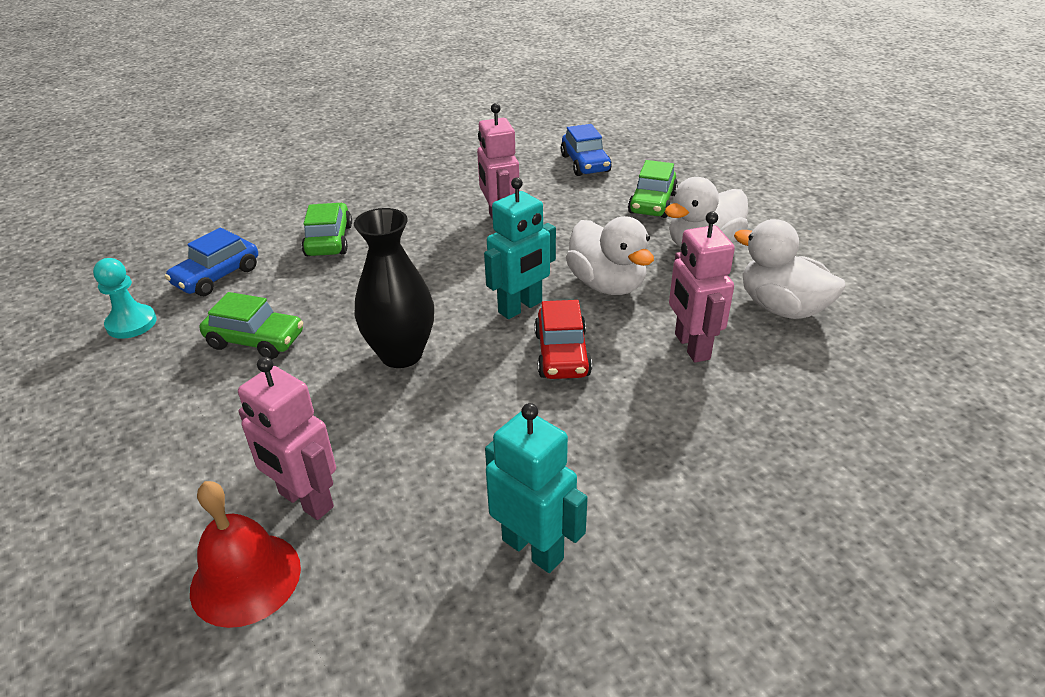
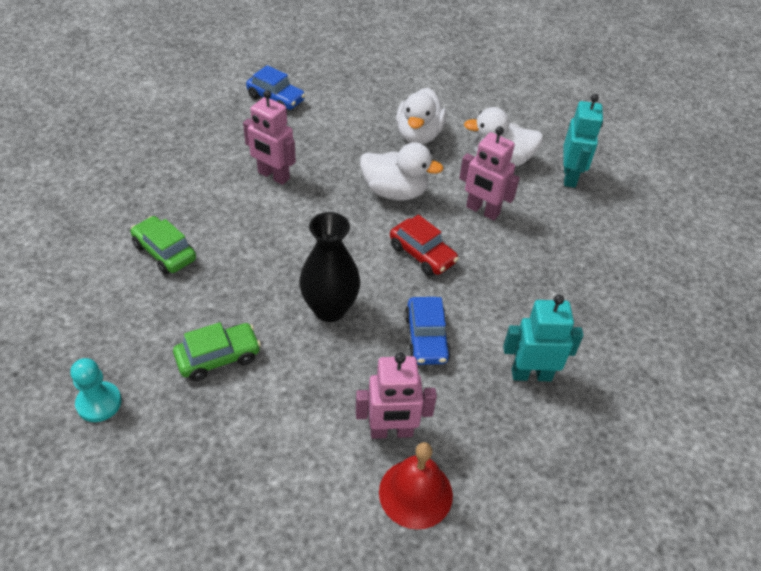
camera: 45 degrees left, 10 degrees up
(217, 276) = (114, 328): blue car -> blue car (426, 338)
(520, 307) = (363, 235): turquoise robot -> turquoise robot (570, 177)
(652, 203) = (356, 115): green car -> none

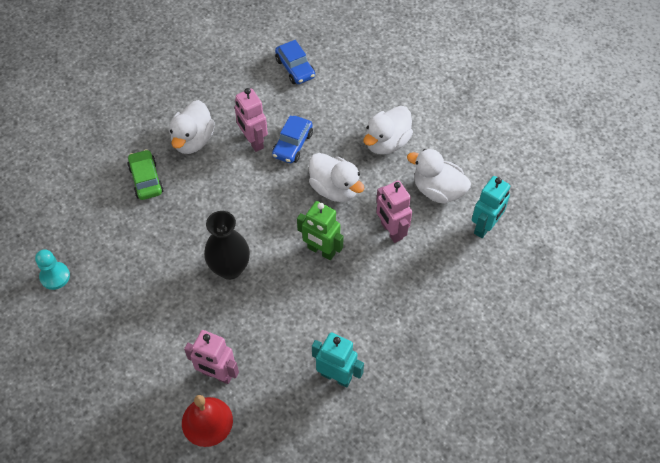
camera: 30 degrees right, 10 degrees up
(200, 195) = (193, 140): none -> white duck
(218, 357) = (139, 275): green car -> none
(422, 254) = (321, 251): red car -> green robot
(426, 338) = (281, 318): blue car -> blue car (292, 145)

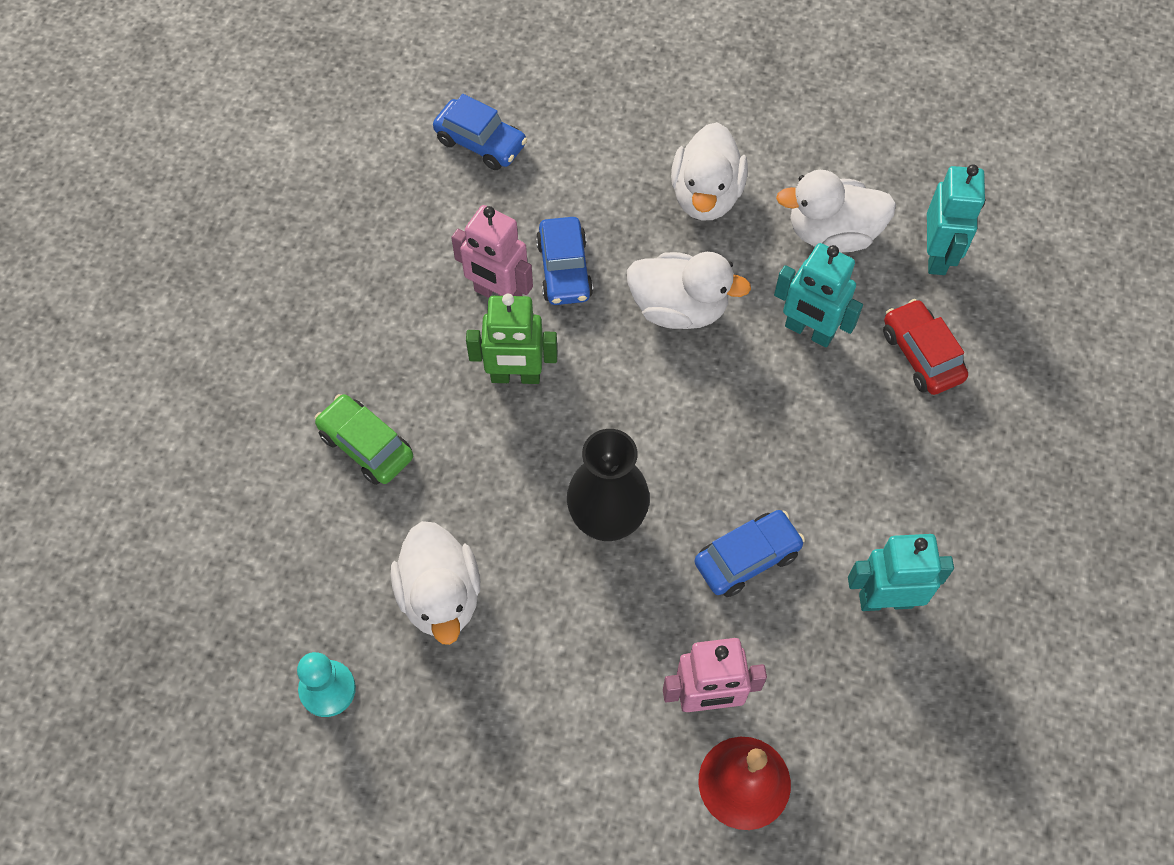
camera: 30 degrees left, 5 degrees up
(193, 140) = (398, 341): white duck -> white duck (440, 596)
(283, 321) = (747, 558): none -> blue car
(321, 251) = (727, 417): green robot -> green robot (515, 376)
(391, 231) = (809, 331): pink robot -> turquoise robot
(441, 270) = (921, 355): none -> red car

